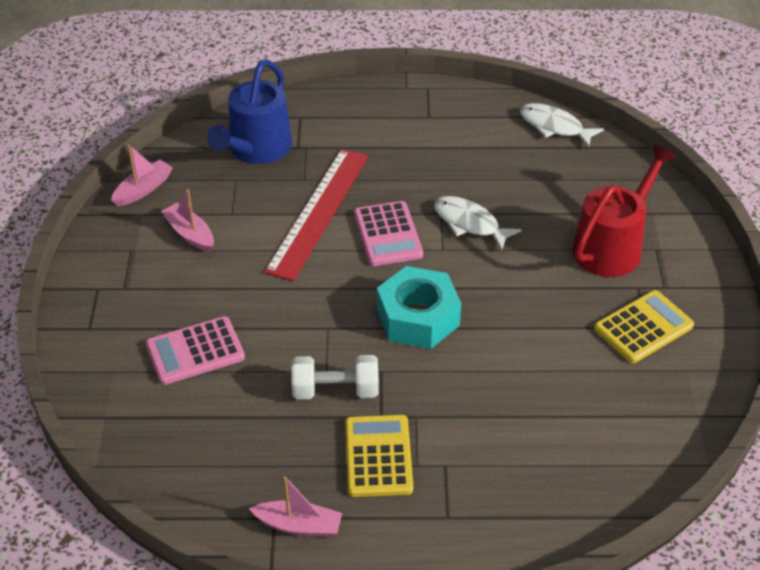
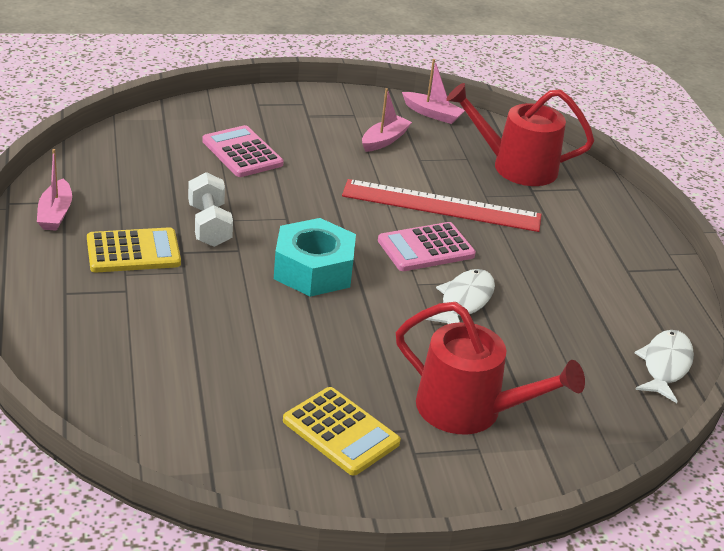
camera: 75 degrees right, 10 degrees down
(256, 149) = (516, 167): blue watering can -> red watering can

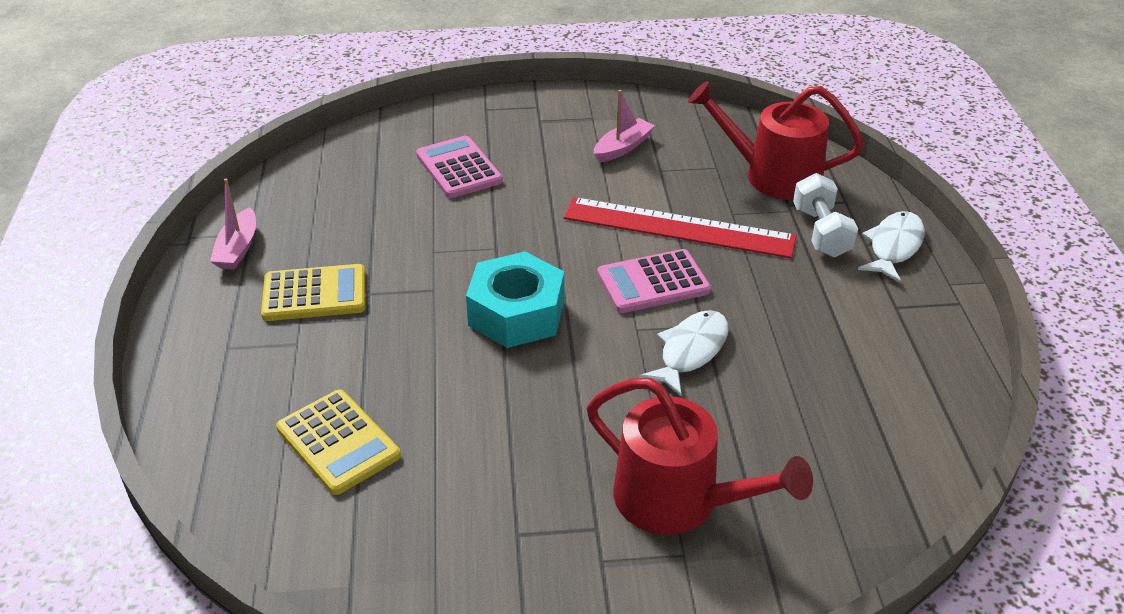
camera: 10 degrees right, 5 degrees up
(209, 225) = (406, 259): white dumbbell -> white dumbbell (821, 232)
(340, 432) = (516, 531): yellow calculator -> yellow calculator (338, 442)
(432, 114) = (682, 113): pink boat -> none
(665, 365) = (933, 437): white fish -> white fish (894, 247)

